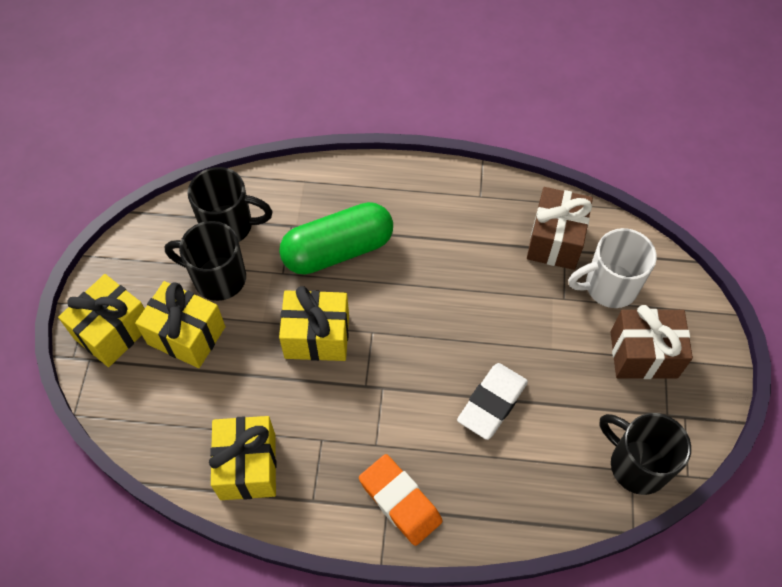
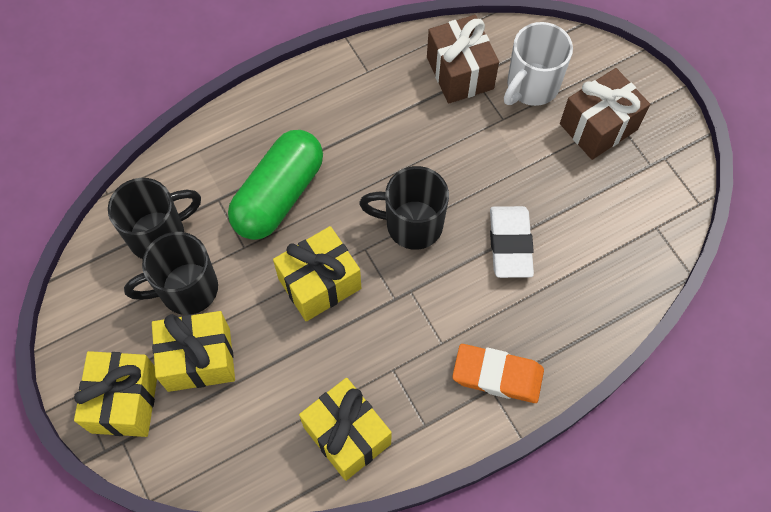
camera: 35 degrees left, 5 degrees up
(636, 465) = (656, 220): black mug -> black mug (412, 224)

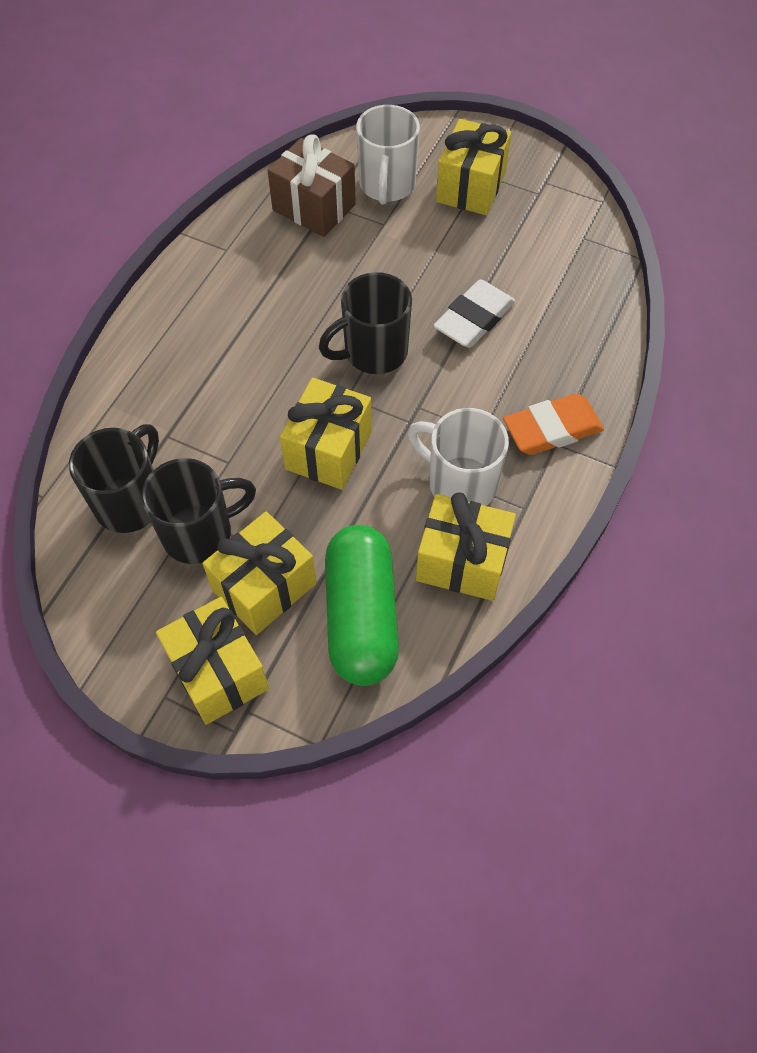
camera: 35 degrees left, 5 degrees down
(186, 289) = (200, 533): black mug -> black mug turned 150 degrees counterclockwise
(279, 195) = (226, 398): green capsule -> green capsule (361, 616)
(393, 373) = (460, 483): none -> white mug
(510, 244) = (474, 319): white eraser -> white eraser turned 75 degrees clockwise
(598, 126) = (470, 187): brown gift -> yellow gift

